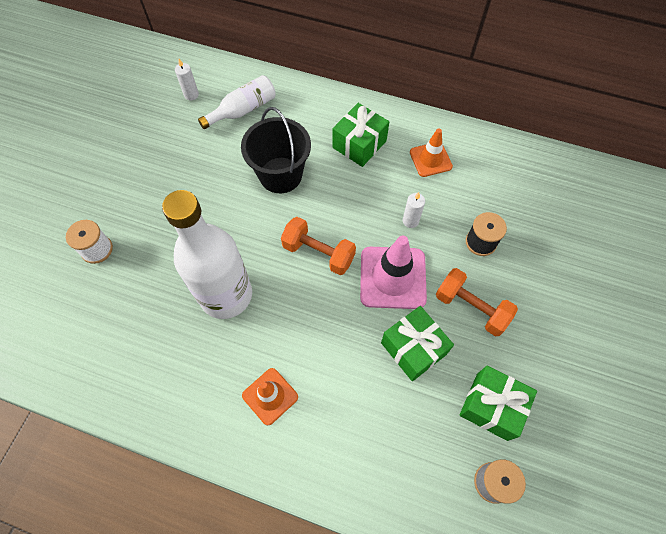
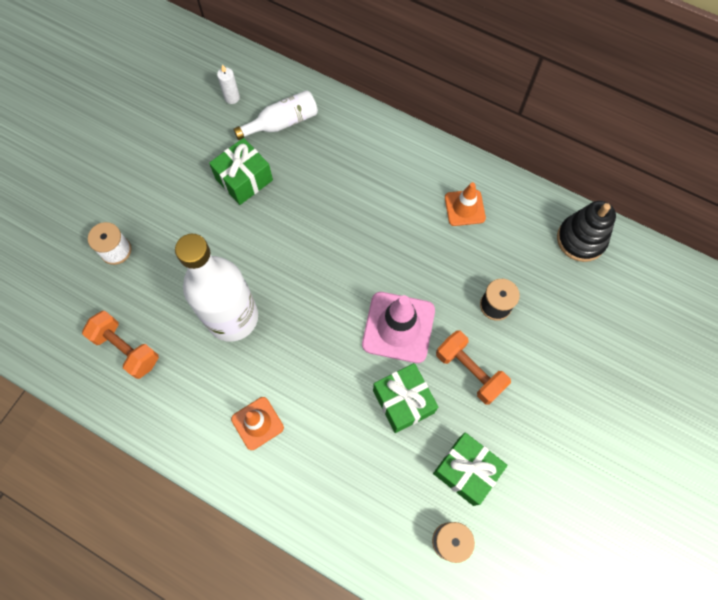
camera: 10 degrees right, 5 degrees up
(280, 175) = (307, 201): black bucket -> none
(318, 253) = (330, 290): orange dumbbell -> orange dumbbell (126, 349)
(359, 144) = (394, 179): green gift -> green gift (244, 179)
(410, 221) = (429, 271): white candle -> none
(544, 171) = (581, 239): none -> black stacking toy

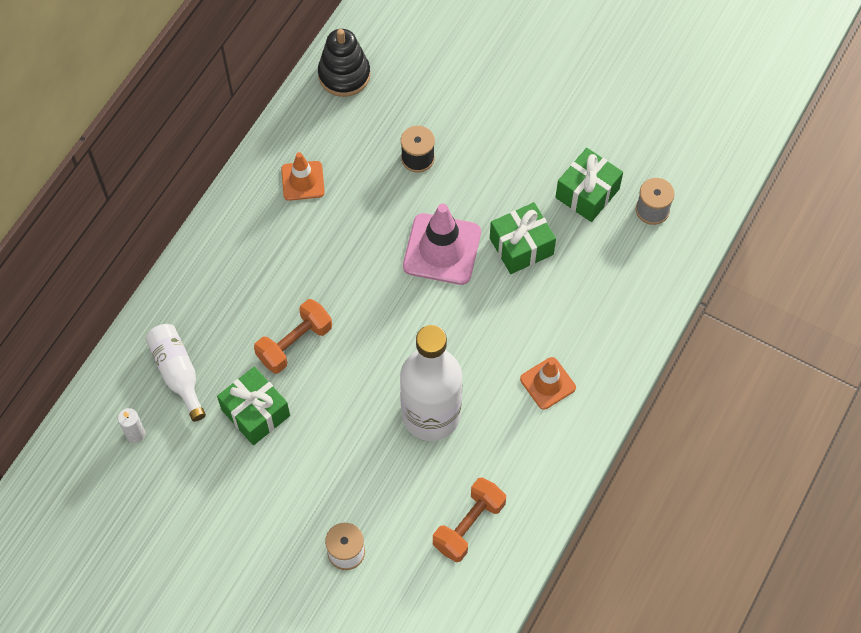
camera: 90 degrees left, 5 degrees down
(469, 371) = (488, 185): orange dumbbell -> orange dumbbell (294, 343)

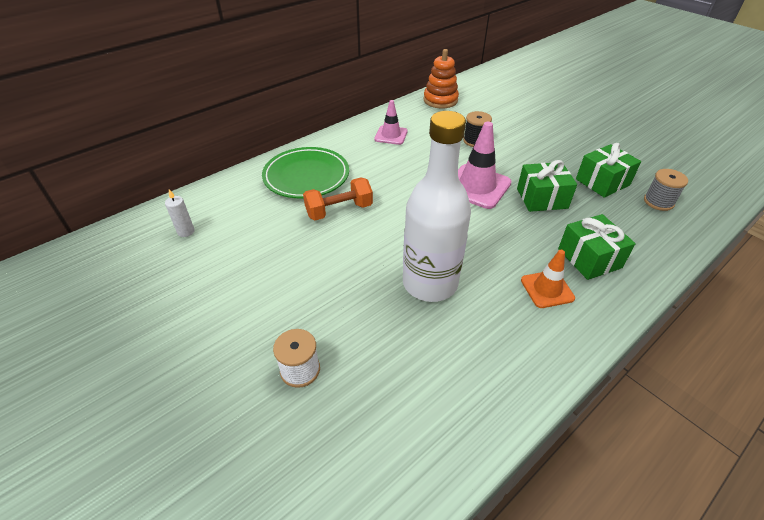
camera: 20 degrees right, 20 degrees down
(177, 373) = (243, 206): white bottle -> none
(228, 298) = (306, 176): none -> green plate
(255, 412) = (284, 243): green gift -> green gift (589, 258)
(303, 181) = (391, 135): orange traffic cone -> pink traffic cone
(344, 75) = (440, 100): black stacking toy -> orange stacking toy
(468, 525) = (434, 385): orange dumbbell -> none

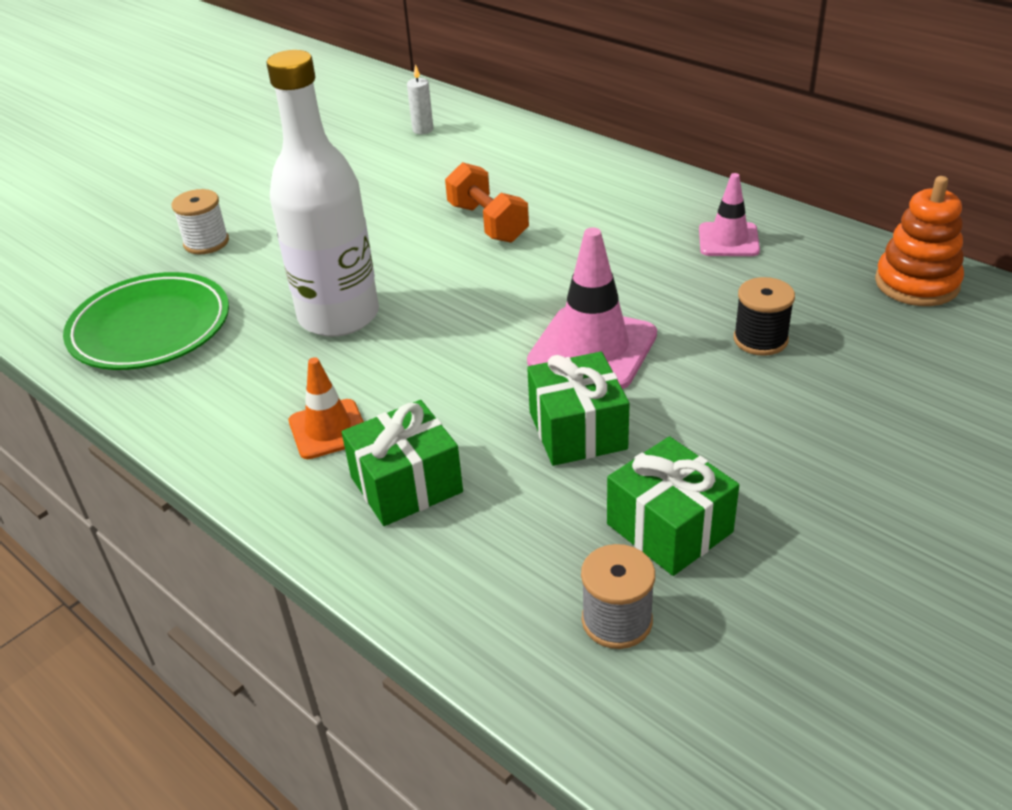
camera: 85 degrees right, 5 degrees down
(306, 176) = (566, 183): green plate -> green plate (150, 328)

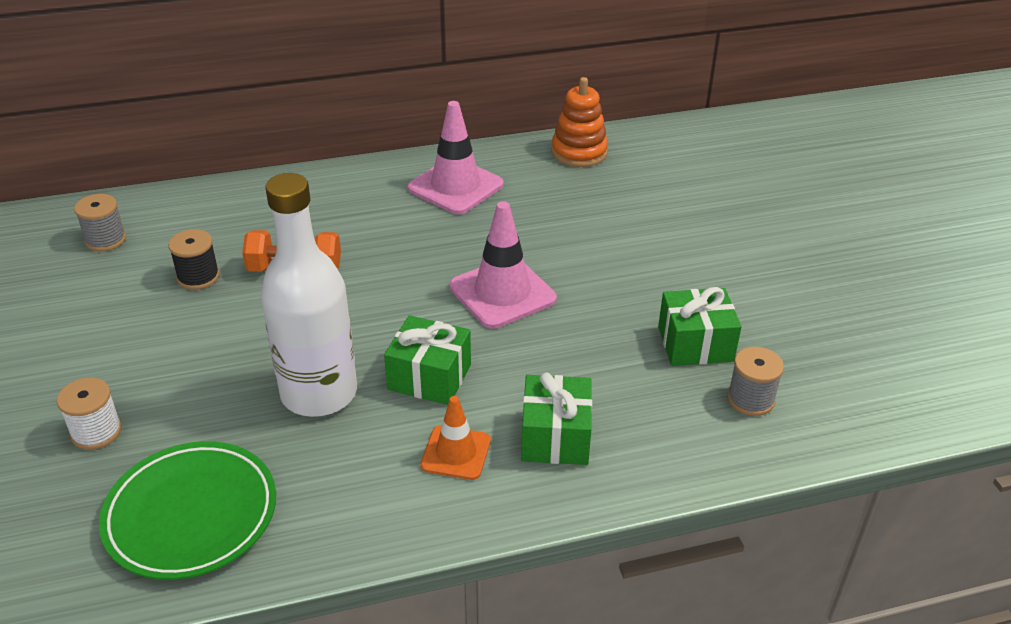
camera: 60 degrees left, 0 degrees up
(423, 130) = (106, 240): white candle -> grey spool
(578, 430) = (577, 337): green gift -> green gift (429, 377)
(728, 240) = (455, 186): pink traffic cone -> pink traffic cone, size x1.65
(760, 339) = (567, 228): black spool -> black spool (198, 277)

